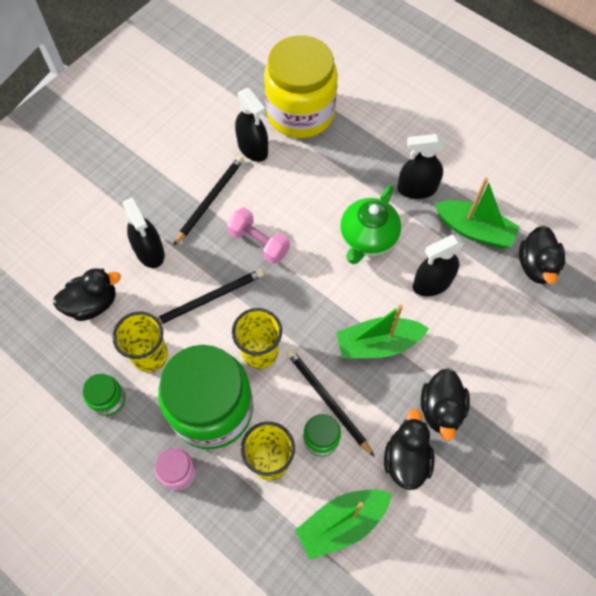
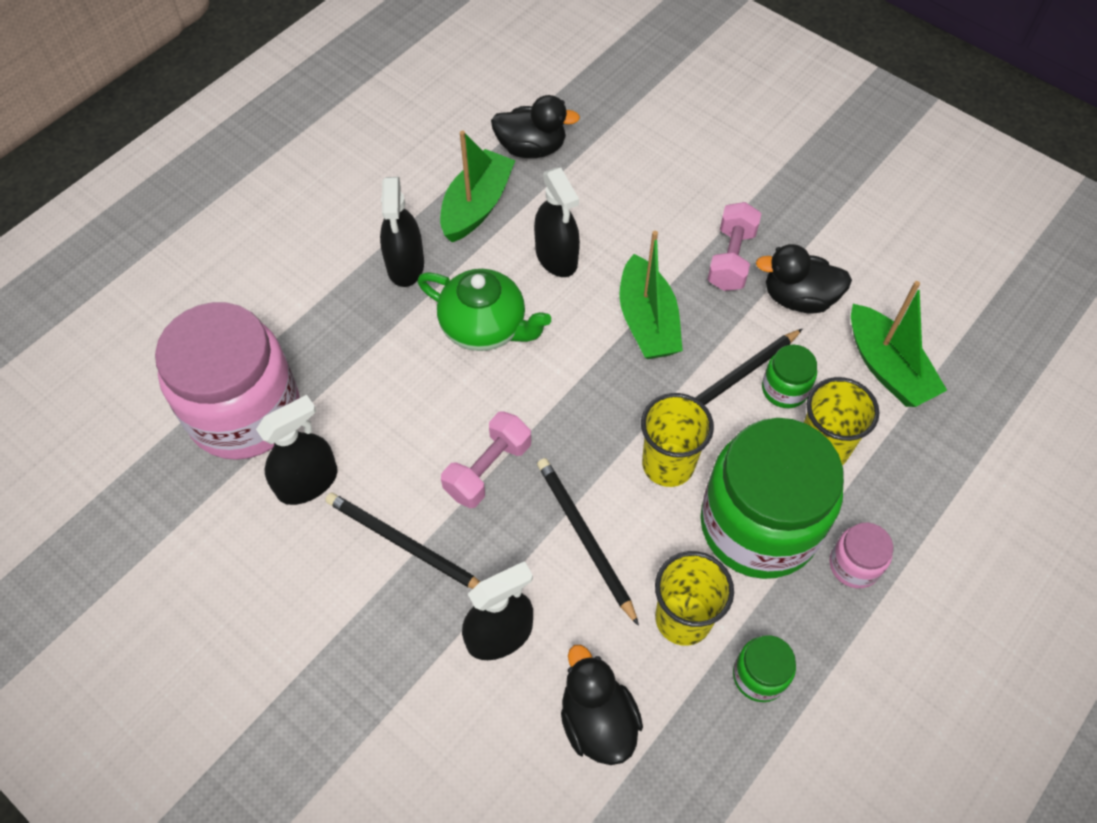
camera: 90 degrees left, 5 degrees down
(300, 113) = (245, 412): yellow jar -> pink jar
(441, 409) = (731, 259): black duck -> pink dumbbell

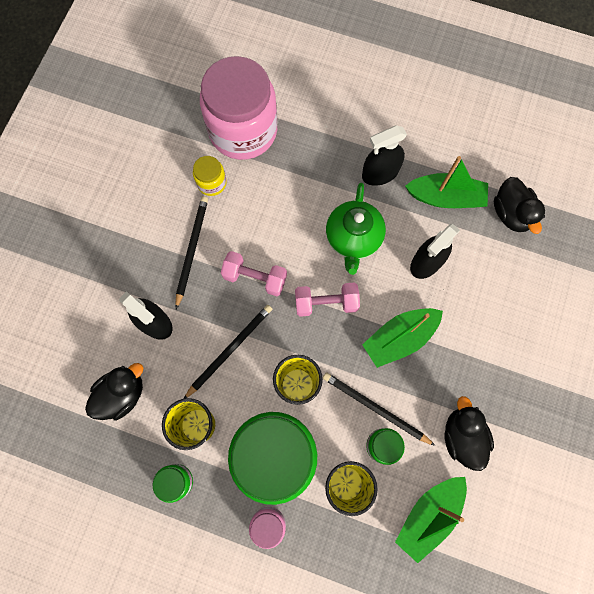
camera: 70 degrees right, 15 degrees up
(307, 482) = (211, 183): black spray bottle -> yellow jar
(731, 259) = (475, 379): pink dumbbell -> pink dumbbell (326, 303)

